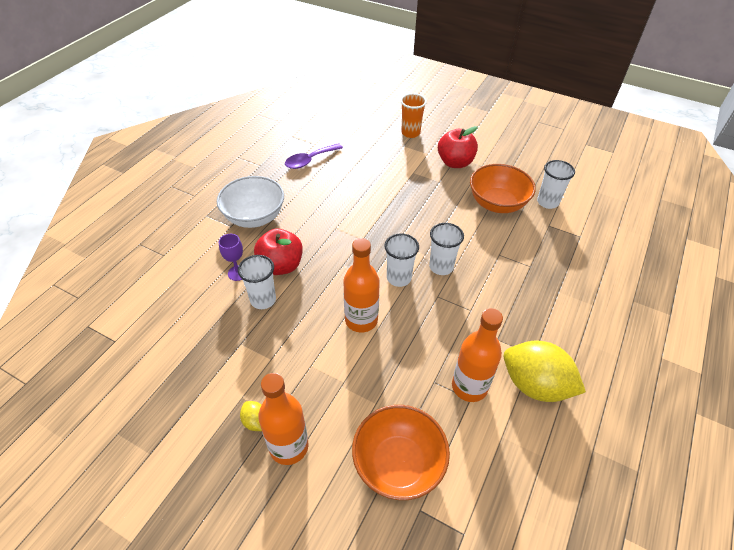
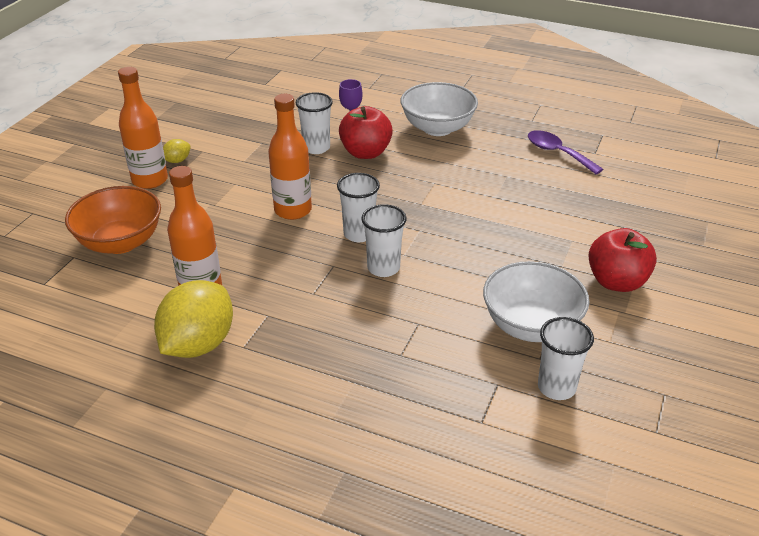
camera: 85 degrees right, 10 degrees down
(410, 133) = (671, 235): orange cup -> none
(497, 204) = (531, 326): orange bowl -> white bowl

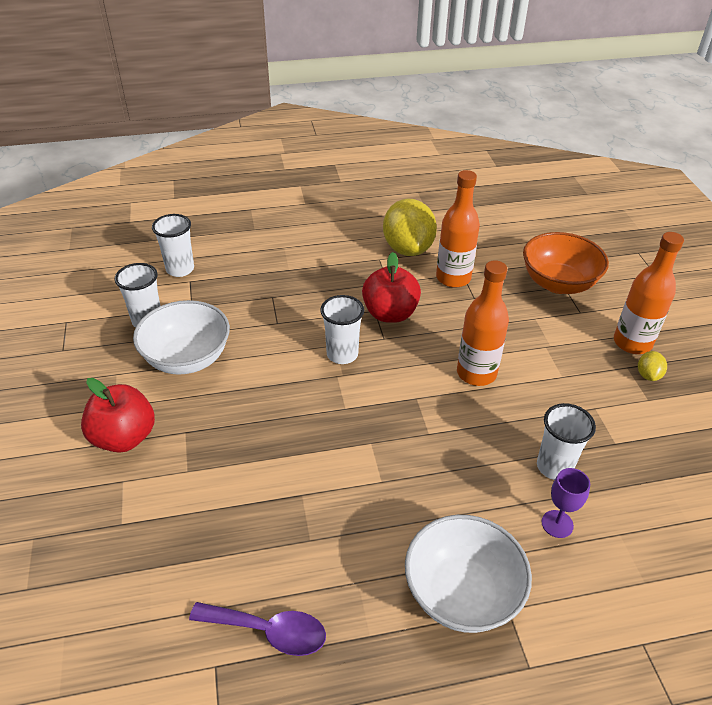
camera: 145 degrees right, 5 degrees up
(359, 234) = (394, 377): white cup -> white cup (180, 269)
(365, 153) = (497, 489): red apple -> red apple (390, 313)

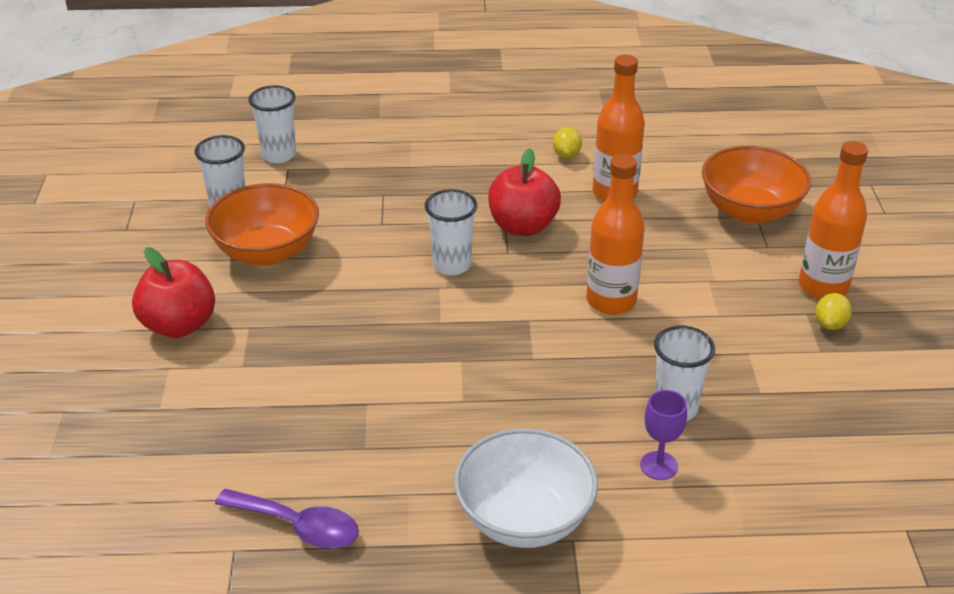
camera: 10 degrees right, 5 degrees down
(187, 358) = (267, 252): white bowl -> orange bowl
(408, 248) = (566, 155): yellow lemon -> yellow lemon, size x0.43

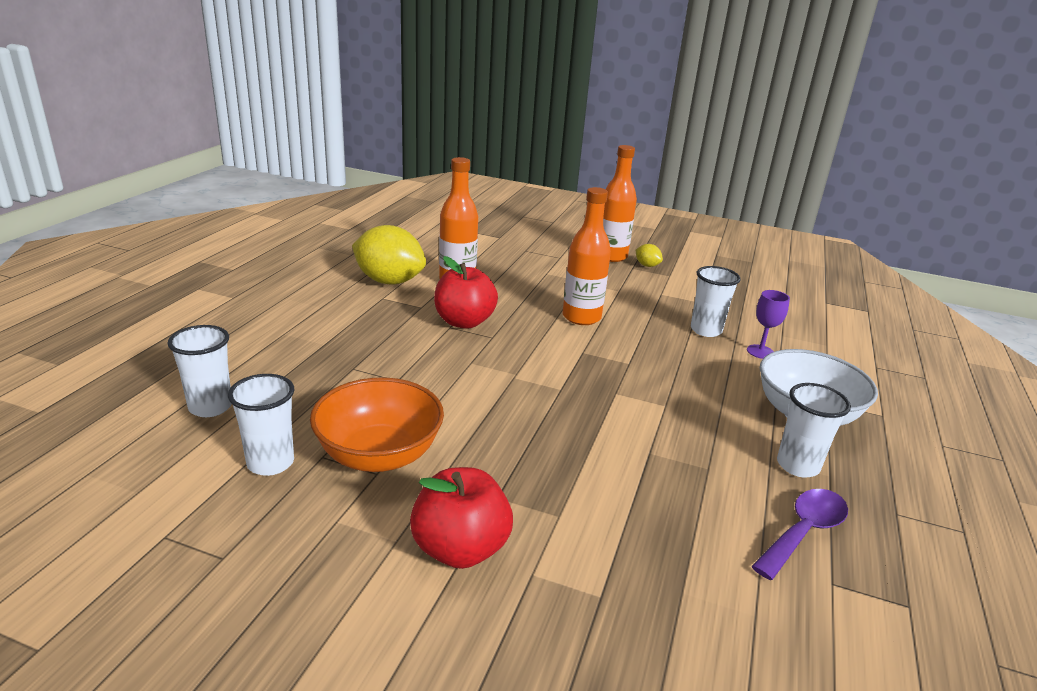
camera: 70 degrees left, 10 degrees down
(452, 265) = (488, 363): white cup -> white cup (797, 465)
(566, 155) = (389, 281): yellow lemon -> yellow lemon, size x2.30
(750, 211) = (519, 250): orange bowl -> none

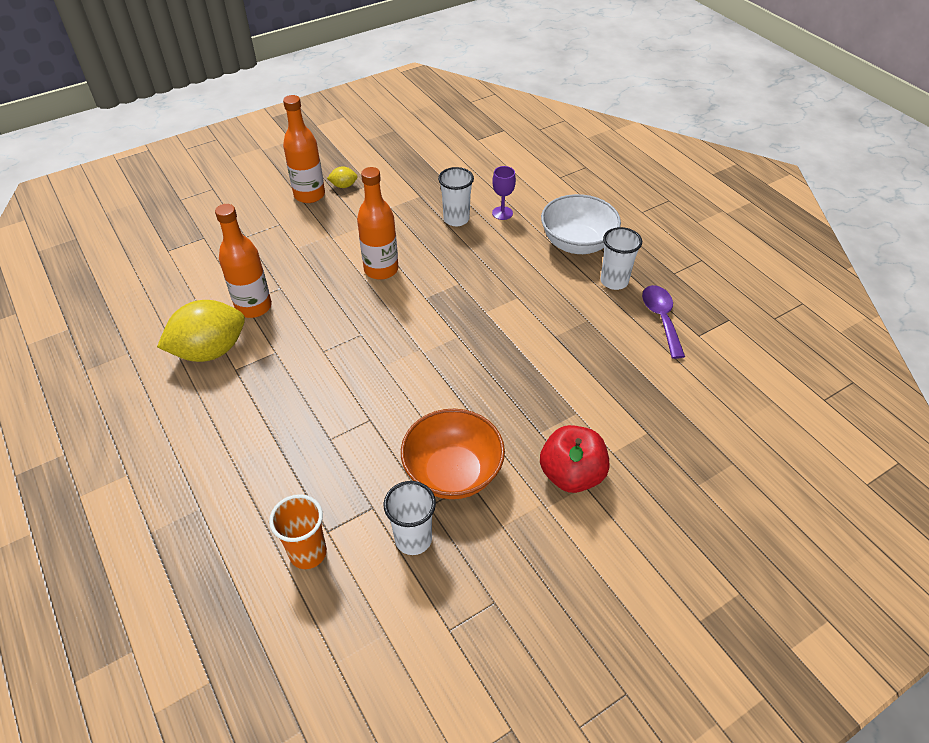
camera: 50 degrees left, 20 degrees up
(210, 407) = (308, 553): white cup -> orange cup
(464, 322) = (324, 338): red apple -> none

